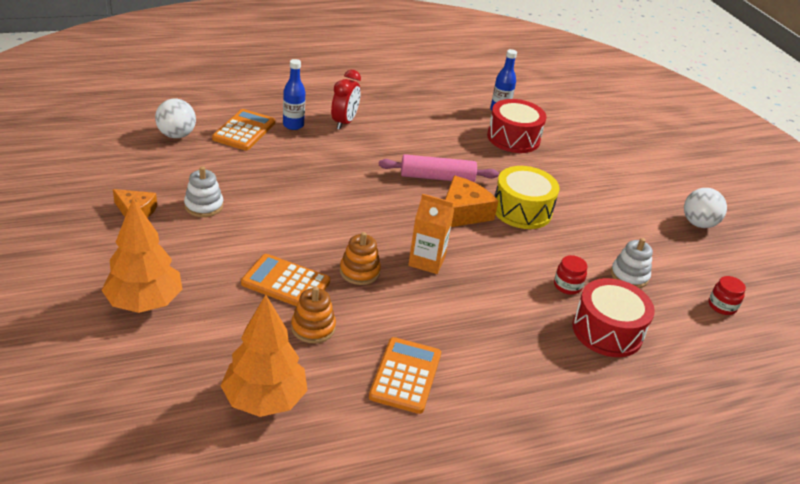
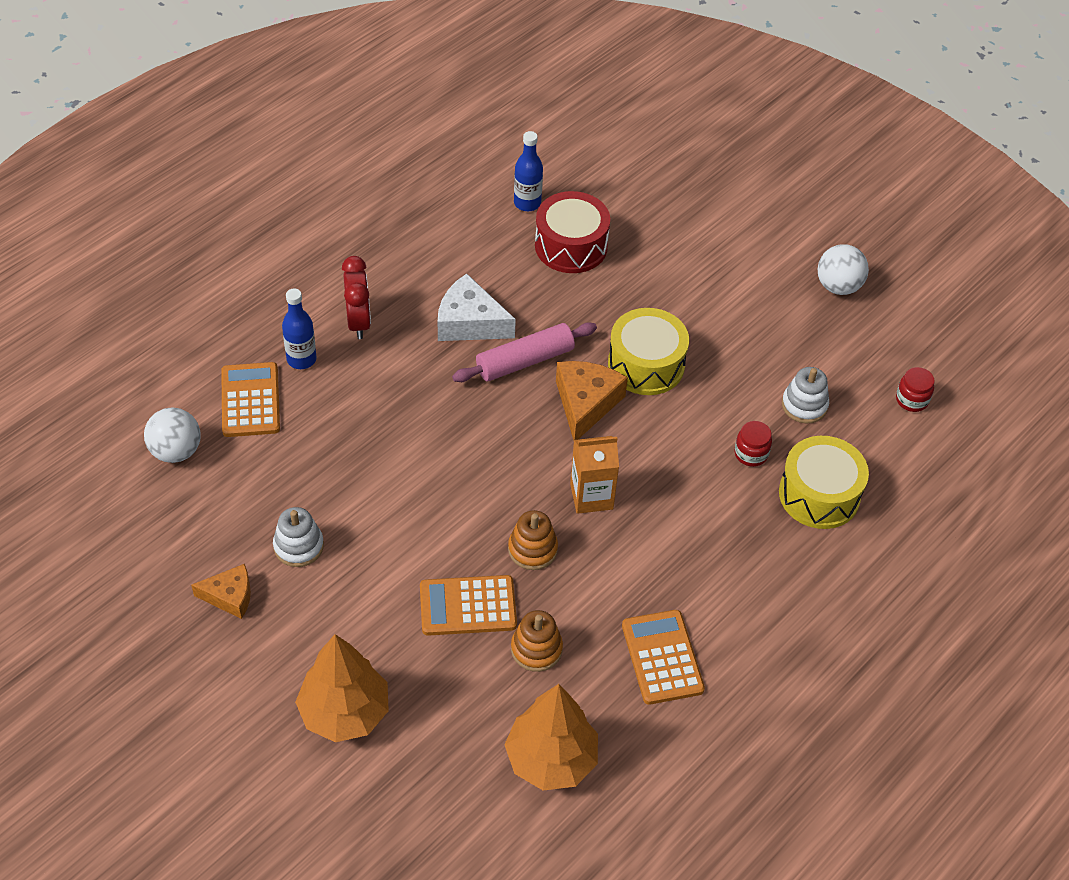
camera: 25 degrees left, 15 degrees up
(415, 147) = (469, 322): none -> white cheese
(607, 331) = (819, 495): red drum -> yellow drum

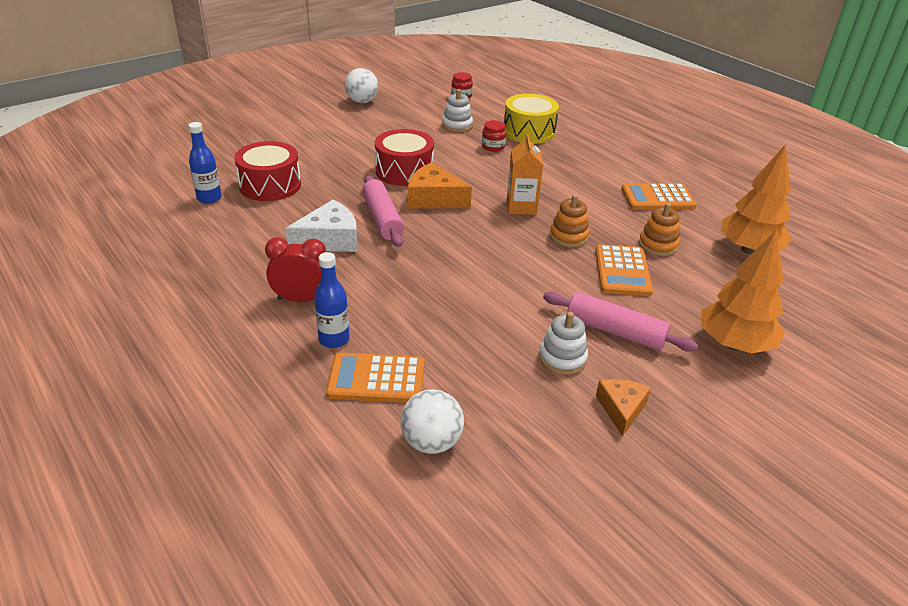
camera: 80 degrees left, 15 degrees down
(350, 595) = (615, 331): none -> pink rolling pin
(469, 322) = (330, 240): white cheese -> white cheese turned 150 degrees counterclockwise
(646, 364) = (404, 171): yellow drum -> red drum

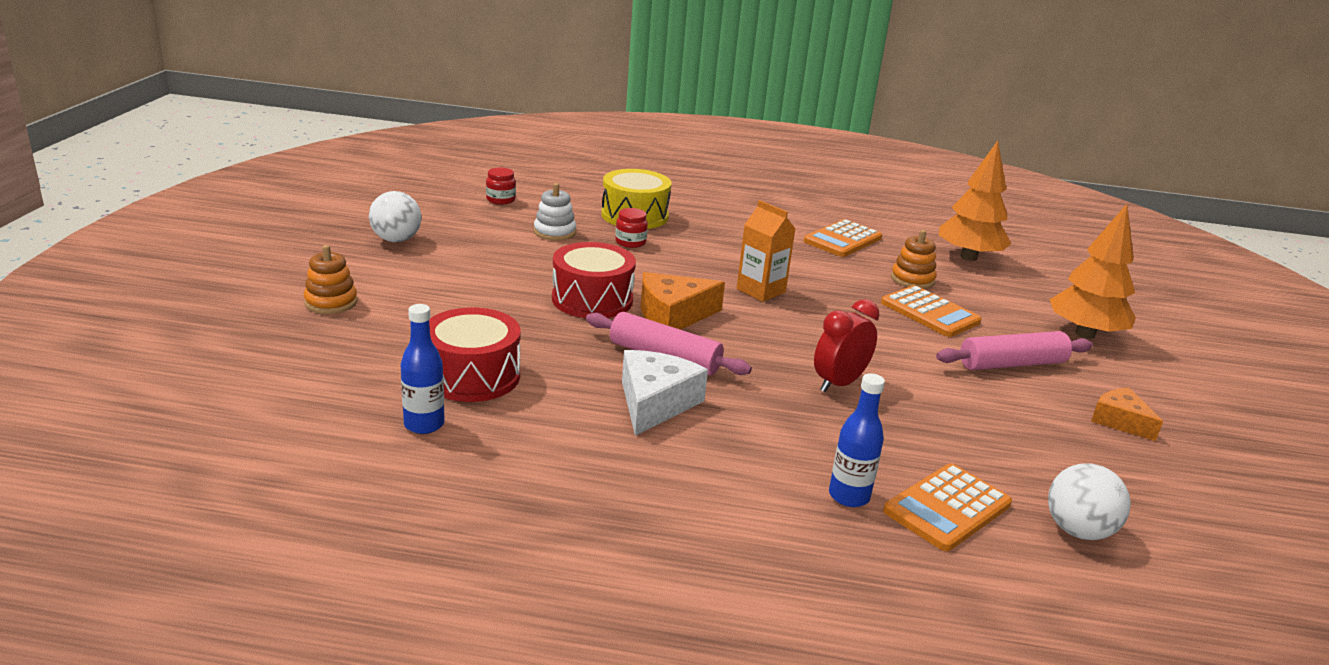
camera: 45 degrees left, 10 degrees down
(301, 299) = (747, 477): red clock -> red clock (839, 383)
(562, 358) = (1023, 405): white stacking toy -> none
(568, 236) = (843, 301): orange stacking toy -> orange stacking toy (331, 302)

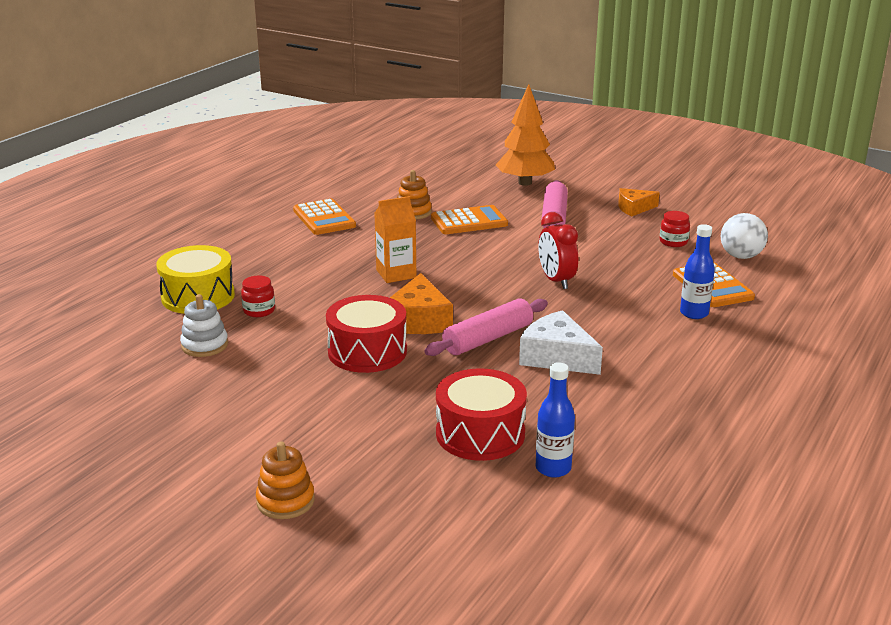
camera: 65 degrees left, 0 degrees up
(396, 240) = (149, 443): white ball -> none
(500, 200) = (90, 363): red jar -> red jar (673, 242)
(968, 257) = (388, 182): orange tree -> none

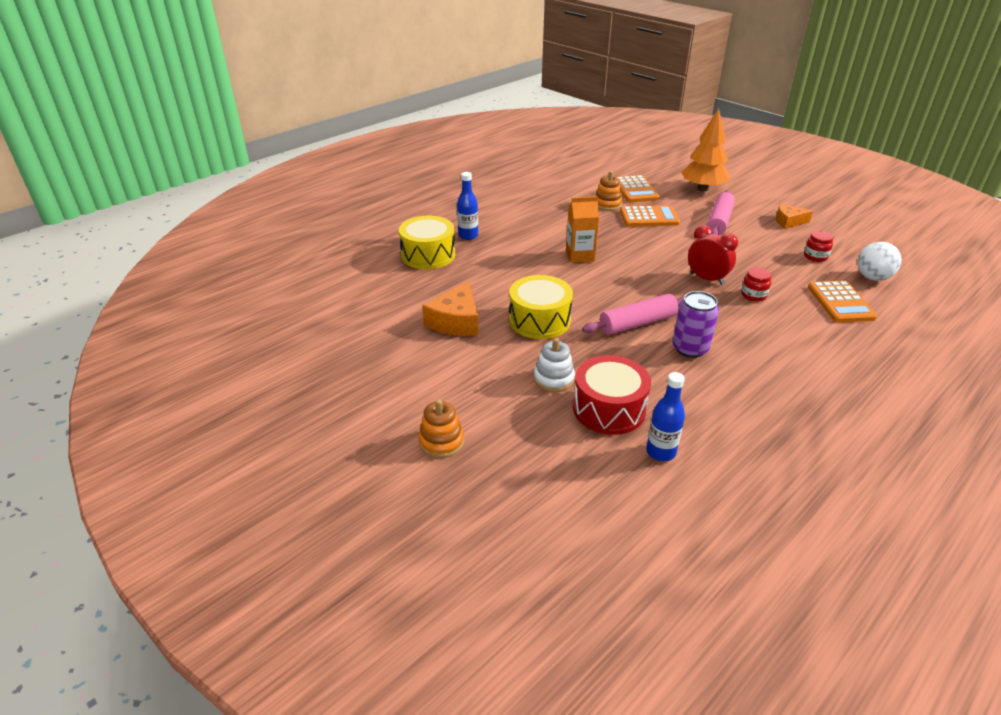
camera: 15 degrees right, 10 degrees up
(204, 345) = (421, 296): white stacking toy -> white stacking toy (553, 379)
(259, 311) = (468, 273): red jar -> red jar (753, 295)
(324, 218) = (538, 201): orange calculator -> orange calculator (635, 190)
(367, 351) = (539, 320): red drum -> yellow drum
(418, 320) = (586, 299): orange cheese -> orange cheese (456, 321)
(556, 281) = (706, 279): red clock -> red clock turned 135 degrees clockwise
(557, 357) = (690, 348): white cheese -> purple can
(694, 313) = (818, 325): blue bottle -> blue bottle (468, 236)

